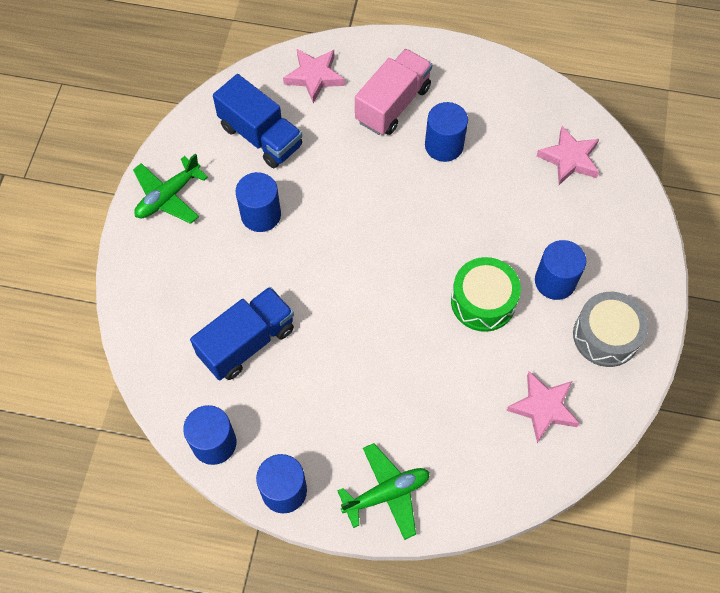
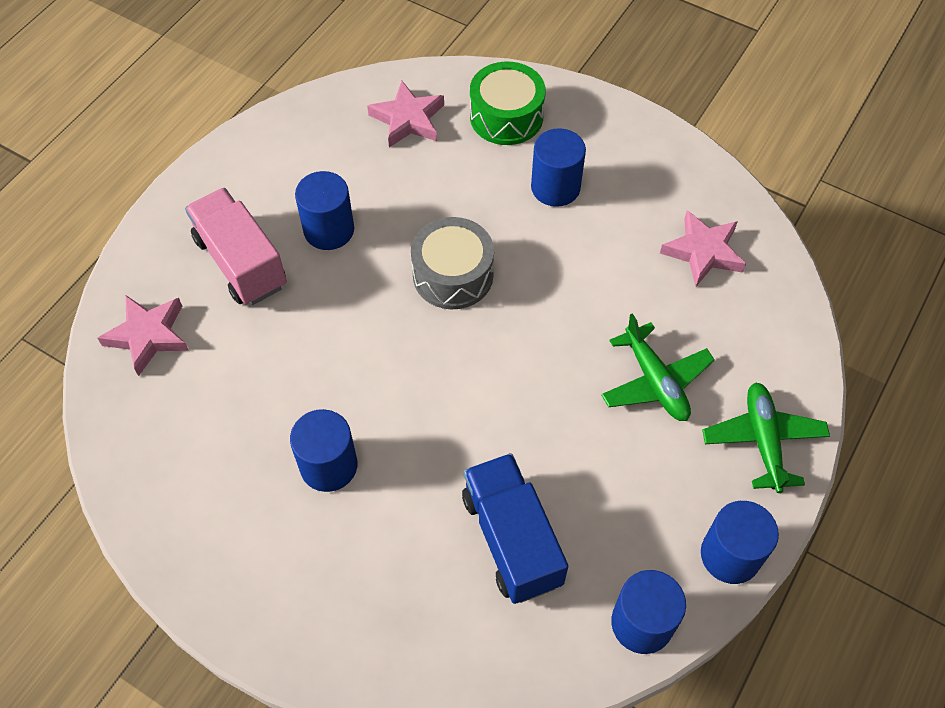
camera: 70 degrees left, 5 degrees down
(168, 196) = (241, 579): green plane -> green plane (655, 381)
(260, 136) = (206, 429): blue truck -> none
(483, 301) = (554, 262): green drum -> green drum (506, 116)
(606, 336) = (637, 167): grey drum -> grey drum (453, 275)

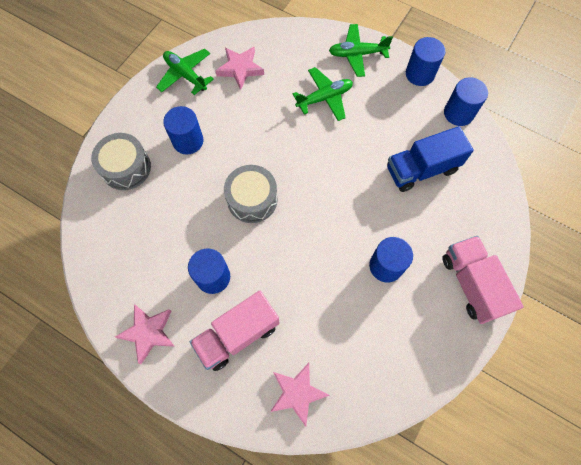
camera: 90 degrees left, 10 degrees up
(285, 604) = (471, 284): none -> pink truck
(408, 119) = (120, 229): pink star -> pink star (148, 332)
(506, 116) = (126, 167): green drum -> grey drum
(681, 177) = (185, 75): none -> green plane

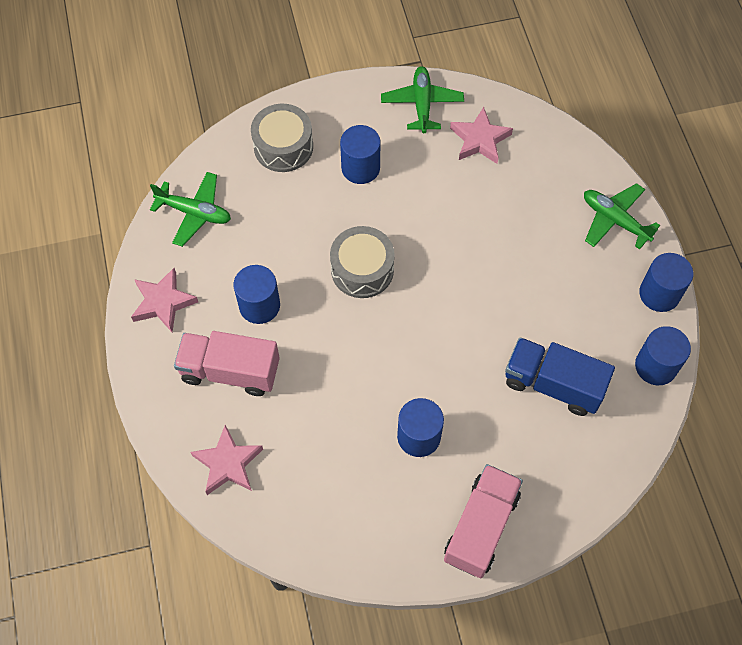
camera: 45 degrees right, 5 degrees down
(324, 98) = (532, 235): green plane -> green plane (194, 212)

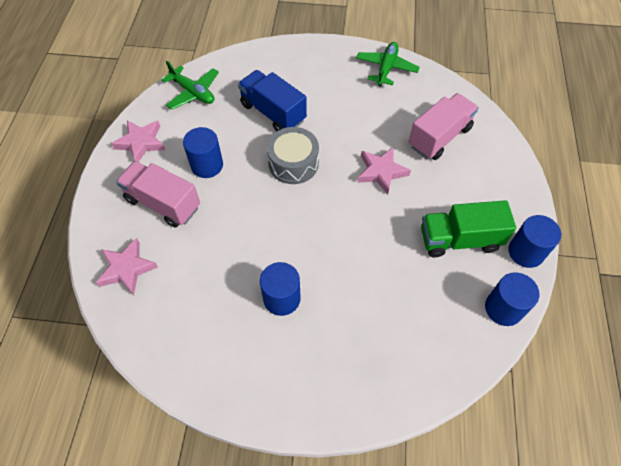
camera: 20 degrees right, 5 degrees down
(283, 146) = (275, 69): grey drum -> none
(360, 168) = (323, 96): blue cylinder -> none
(479, 140) = (420, 102): pink star -> pink star (381, 172)
(481, 527) = (301, 390): pink truck -> pink truck (439, 137)
(553, 384) = (409, 294): blue truck -> blue truck (273, 112)
(585, 303) = (459, 239): none -> green truck
(615, 220) = (506, 186): green plane -> none

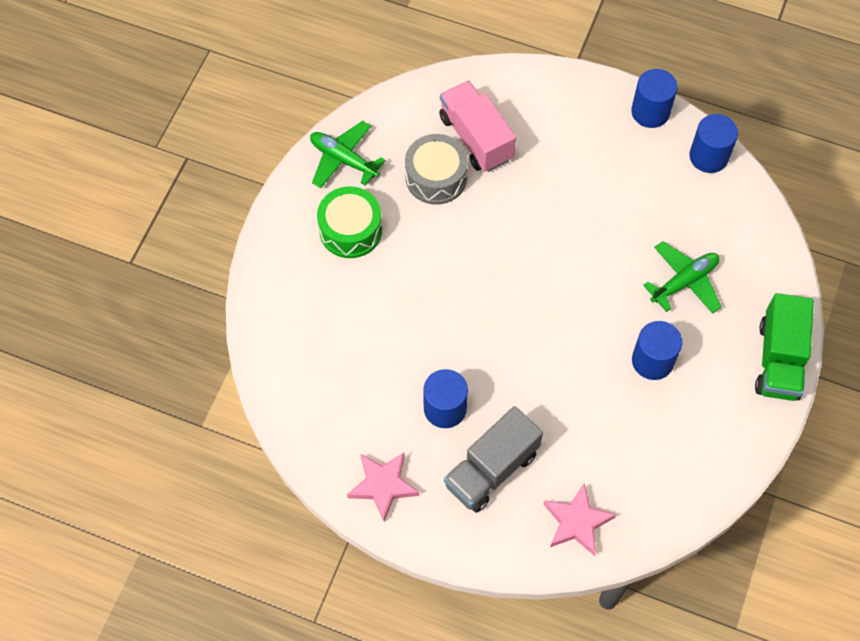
camera: 75 degrees left, 5 degrees up
(163, 203) = (491, 469): pink truck -> grey truck
(193, 92) = (310, 406): green plane -> green plane (684, 282)
(273, 112) = (379, 312): blue truck -> none
(293, 163) = (470, 307): grey drum -> grey drum (436, 177)
(332, 84) = (350, 230): none -> green drum
(381, 172) = (510, 215): pink star -> none
(459, 239) = (621, 167): green truck -> green truck (779, 360)

